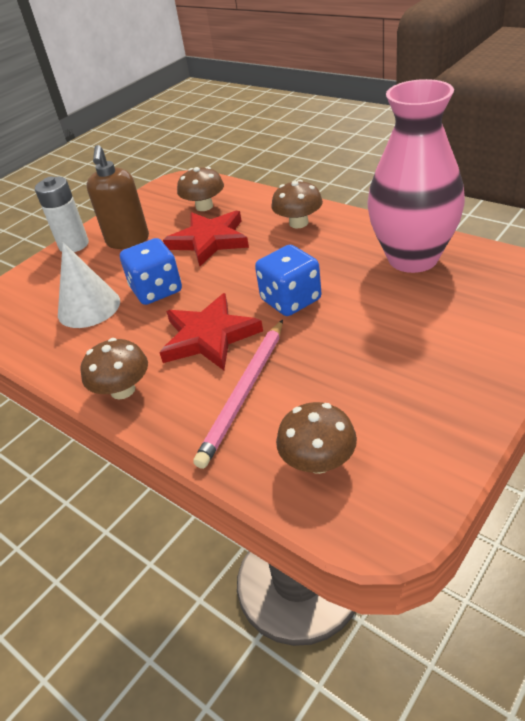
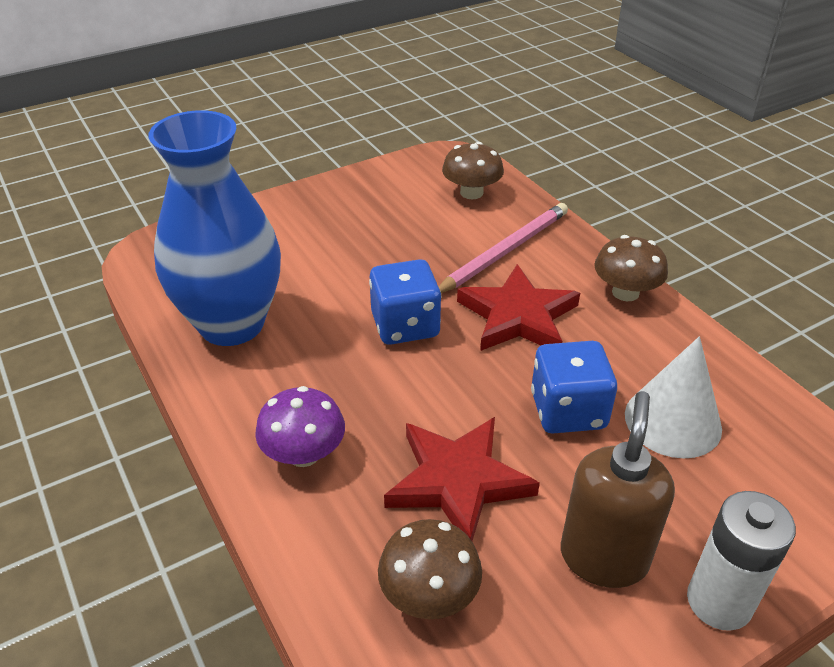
camera: 165 degrees left, 0 degrees up
(298, 223) = (304, 453): brown mushroom -> purple mushroom
(413, 258) = (232, 324): pink vase -> blue vase

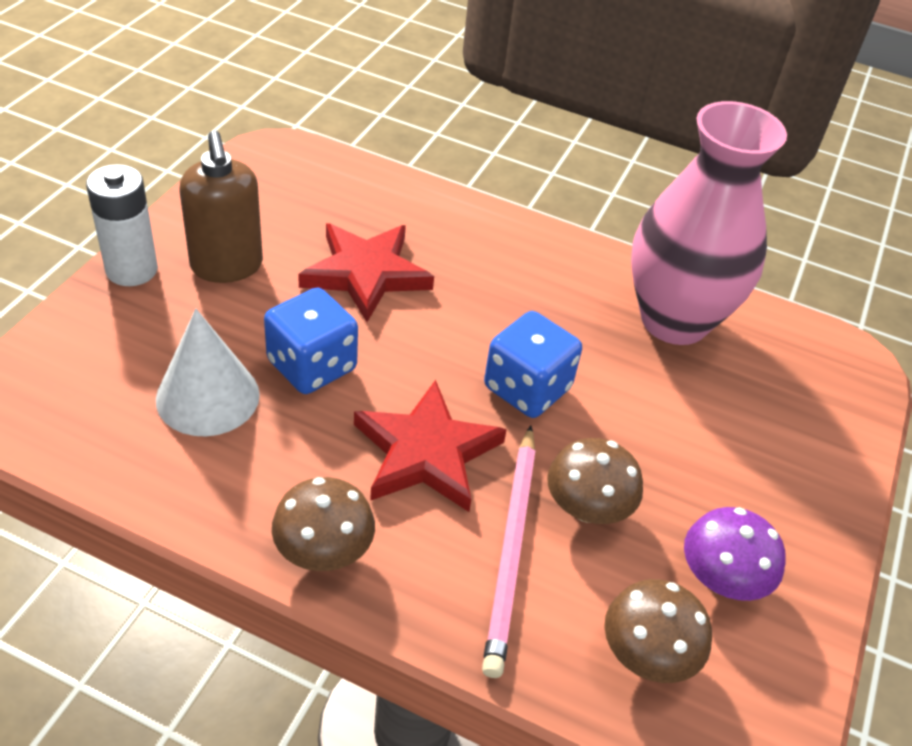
camera: 140 degrees right, 5 degrees up
(232, 324) = (674, 320): blue vase -> pink vase
(304, 453) = (494, 248): purple mushroom -> purple mushroom (721, 578)
(429, 594) = (334, 206): brown mushroom -> brown mushroom (587, 507)

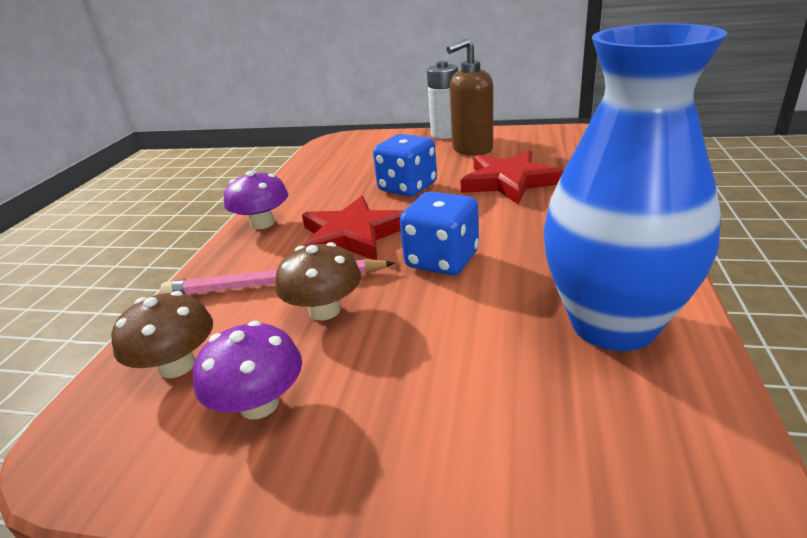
camera: 85 degrees right, 15 degrees down
(208, 396) = (364, 171): white cone -> none
(324, 550) = (262, 223): brown mushroom -> purple mushroom
(674, 320) = (613, 324): pink vase -> blue vase

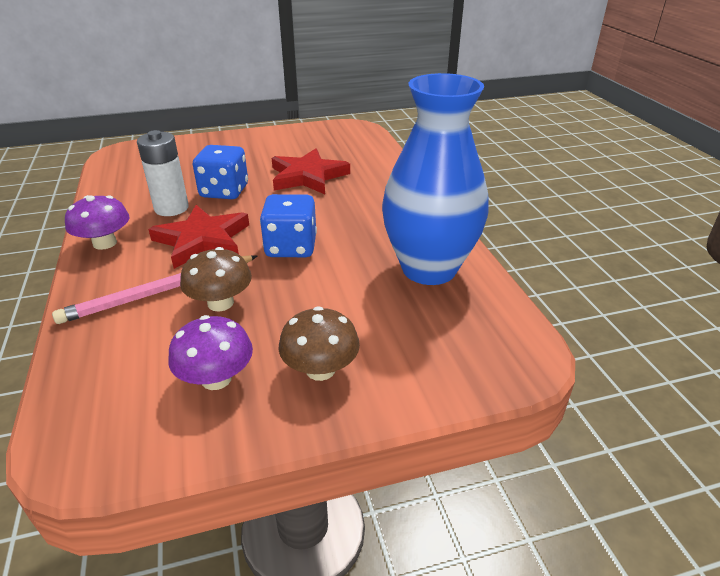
camera: 30 degrees left, 5 degrees up
(177, 365) = (120, 372): brown mushroom -> brown mushroom (320, 369)
(445, 134) = (228, 137): white battery -> white battery (171, 208)
(472, 149) = (261, 150): brown soap dispenser -> none

